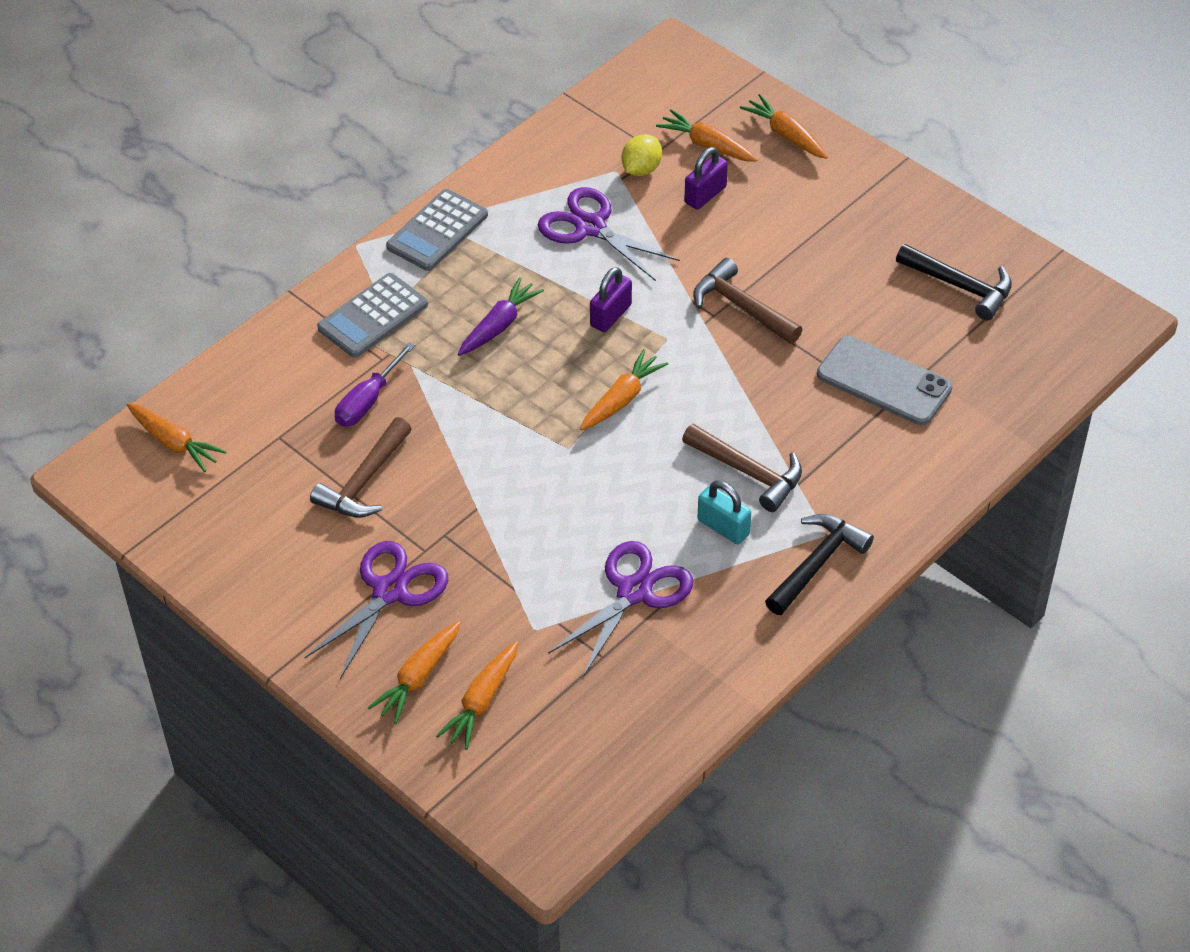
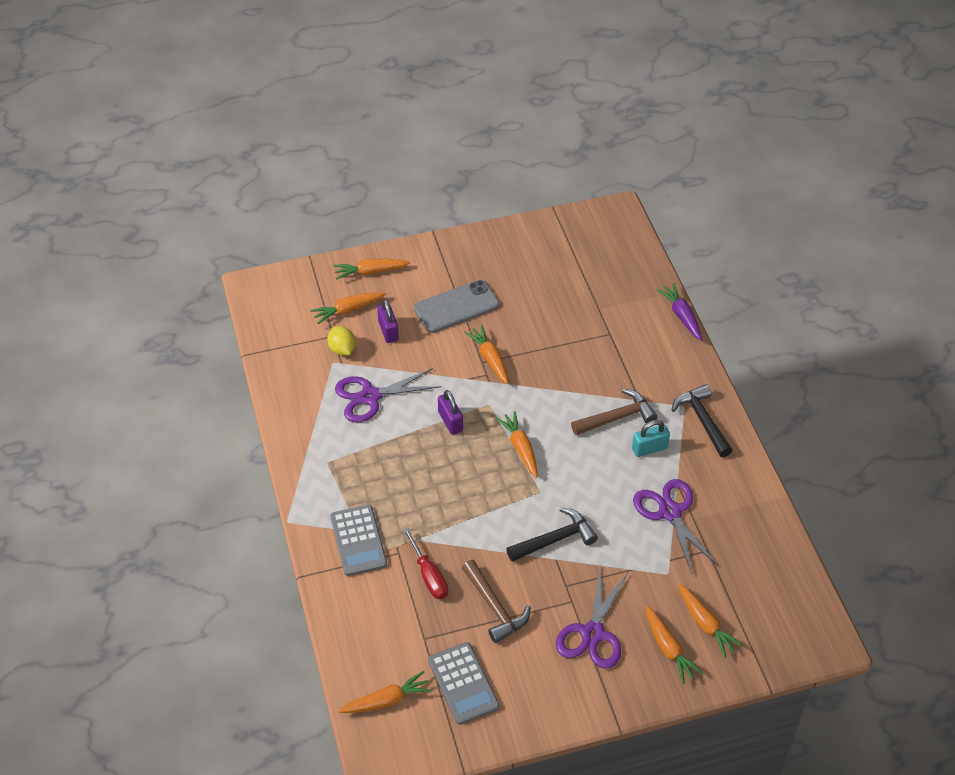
camera: 60 degrees left, 0 degrees up
(368, 400) = (429, 575): purple screwdriver -> red screwdriver
(390, 591) = (592, 634): purple scissors -> purple scissors turned 135 degrees counterclockwise
(437, 231) = (311, 473): grey calculator -> grey calculator (463, 683)
(499, 325) = (416, 479): purple carrot -> purple carrot (681, 316)
(741, 306) = (490, 359): brown hammer -> orange carrot
(884, 381) = (592, 326): grey phone -> grey phone (456, 307)
(961, 286) = (547, 259): black hammer -> black hammer (555, 539)

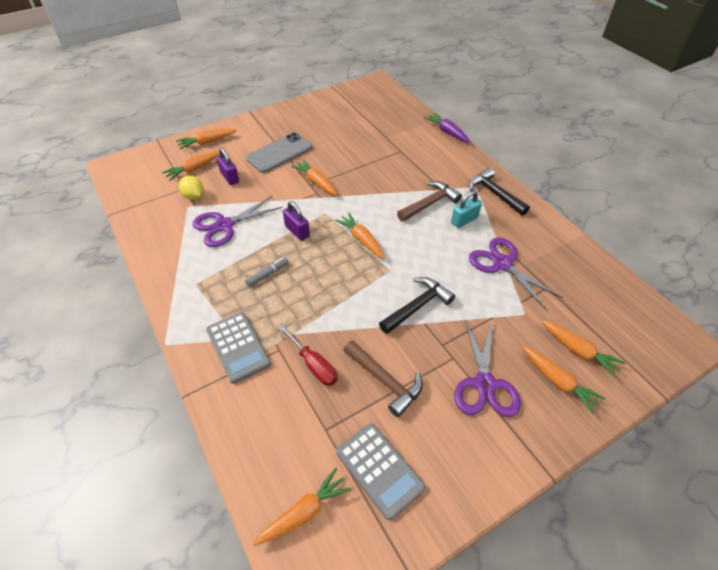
camera: 15 degrees left, 0 degrees up
(405, 467) = (267, 274): none -> grey marker

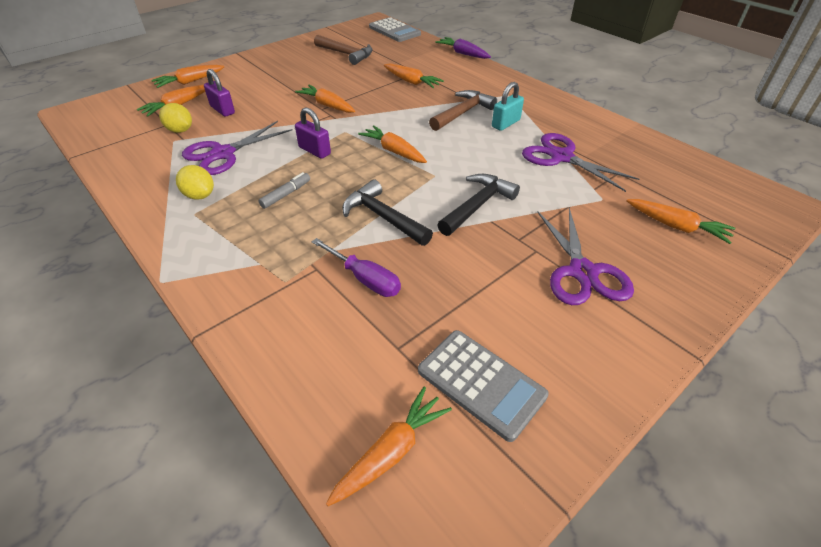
camera: 10 degrees left, 5 degrees down
(202, 266) = (199, 195): none -> yellow lemon
(238, 347) = (261, 272): grey calculator -> grey calculator (394, 31)
(279, 153) = (279, 84): grey phone -> none
(313, 364) = (364, 279): red screwdriver -> purple screwdriver
(385, 381) = (461, 284): brown hammer -> brown hammer (346, 54)
(494, 193) = (530, 98): black hammer -> black hammer (383, 217)
(558, 381) = (666, 258): orange carrot -> orange carrot (411, 82)

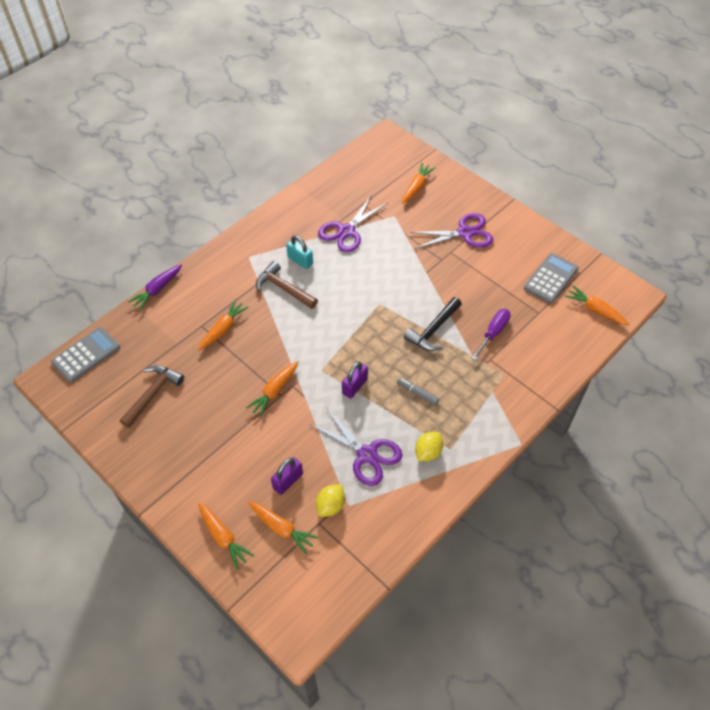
camera: 95 degrees left, 10 degrees up
(394, 151) = (349, 331): orange carrot -> none
(477, 205) = (411, 279): black hammer -> none

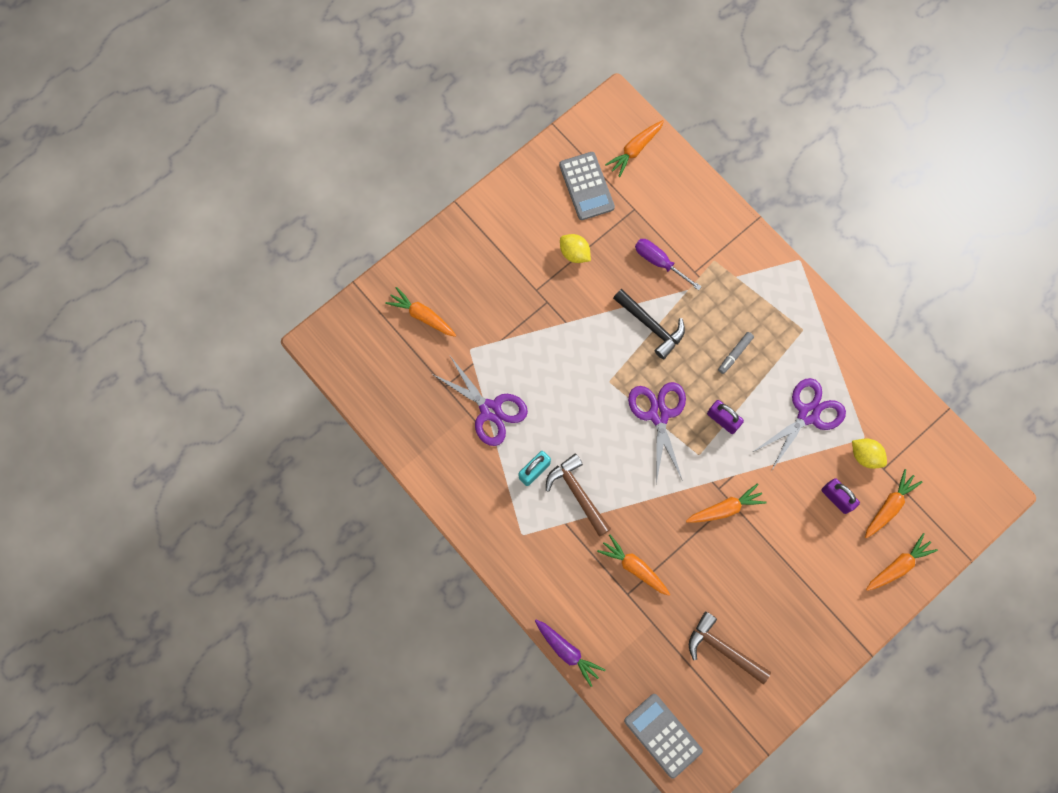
camera: 85 degrees left, 20 degrees up
(274, 391) = (725, 508): orange carrot -> orange carrot turned 60 degrees counterclockwise
(283, 288) = (577, 493): brown hammer -> brown hammer turned 105 degrees clockwise
(428, 452) = (807, 352): yellow lemon -> yellow lemon (574, 253)
(465, 233) = (507, 269): purple scissors -> purple scissors (659, 414)
(551, 278) = (586, 186): grey calculator -> grey calculator turned 150 degrees counterclockwise

